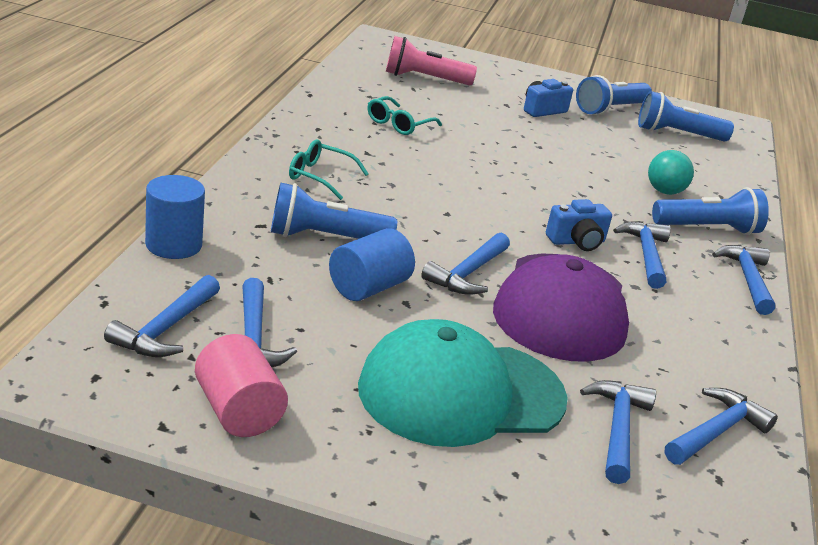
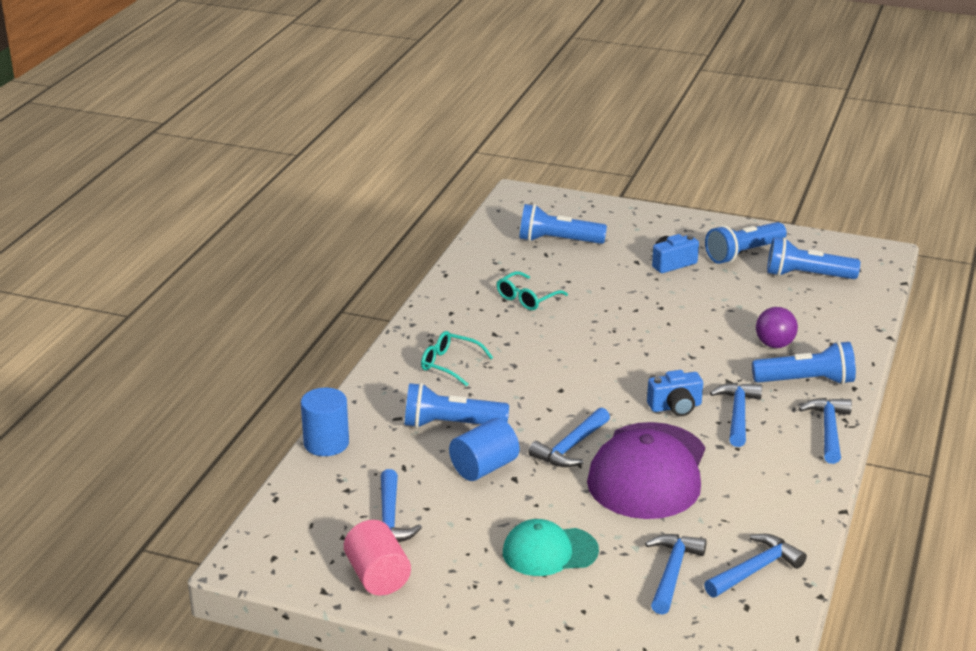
camera: 10 degrees right, 0 degrees up
(165, 329) = (322, 516): blue hammer -> none
(424, 79) = (558, 241): pink flashlight -> blue flashlight
(460, 393) = (549, 552): turquoise cap -> turquoise cap, size x0.58
(664, 191) = (774, 345): turquoise ball -> purple ball

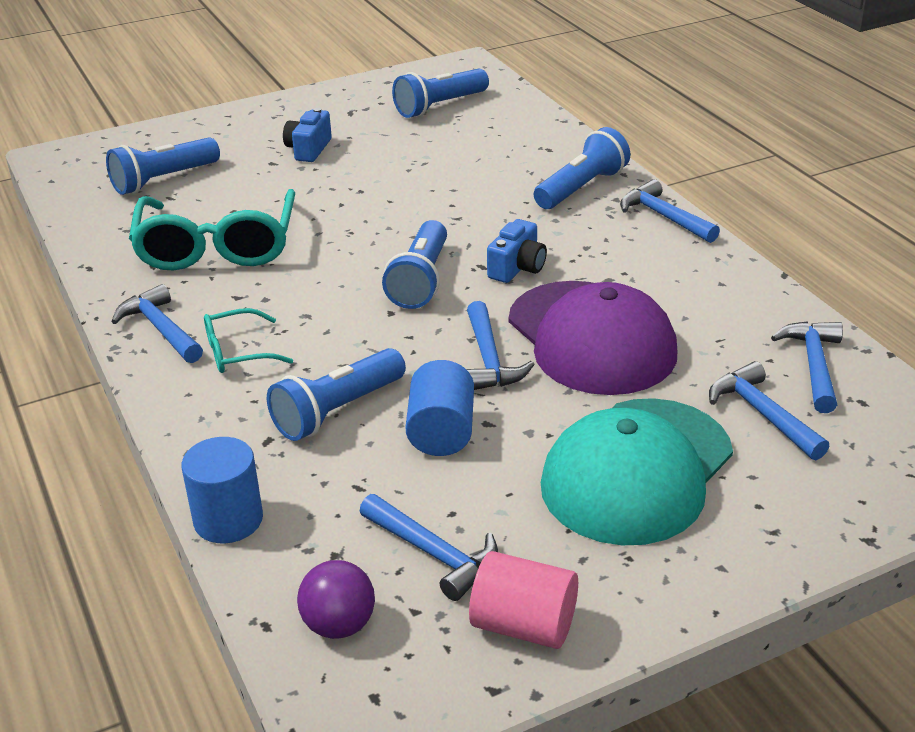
camera: 45 degrees left, 5 degrees up
(527, 298) = (217, 247): turquoise glasses -> turquoise glasses, size x2.03
(549, 552) = (637, 471): turquoise cap -> turquoise cap, size x1.72
(738, 414) = (576, 244): blue hammer -> blue hammer (160, 328)
(743, 253) = (358, 113): blue flashlight -> blue flashlight (421, 280)
(774, 345) = (508, 172): purple ball -> purple ball (339, 625)

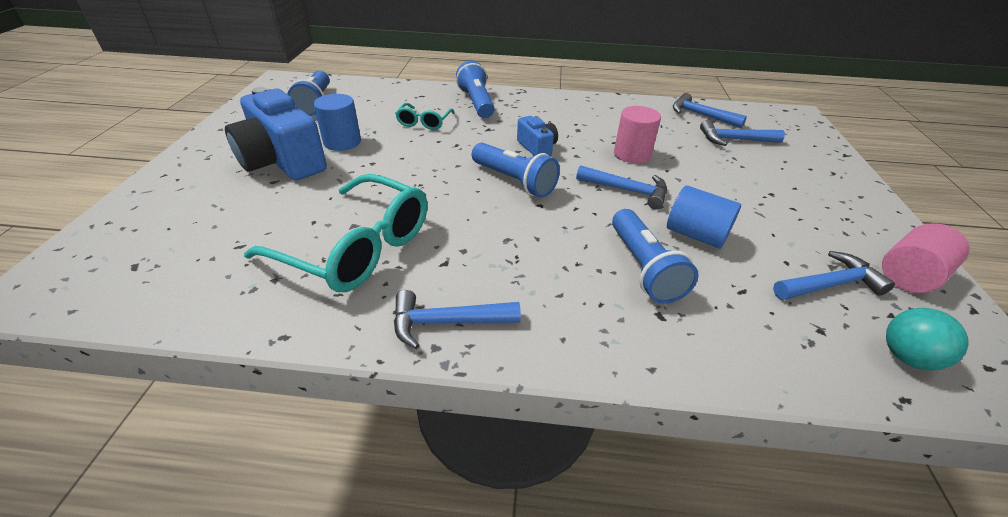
camera: 60 degrees left, 5 degrees up
(163, 180) = (204, 239): blue flashlight -> none
(228, 520) = (760, 375): blue cylinder -> blue cylinder (342, 142)
(237, 352) = (526, 289): turquoise glasses -> turquoise glasses (424, 122)
(308, 149) = (282, 161): blue camera -> blue camera, size x2.00
(339, 625) = (907, 357): purple ball -> turquoise ball
(591, 338) = (632, 154): purple cap -> pink cylinder
(637, 471) = (768, 187): turquoise cap -> none
(663, 217) = (534, 96): blue hammer -> none

